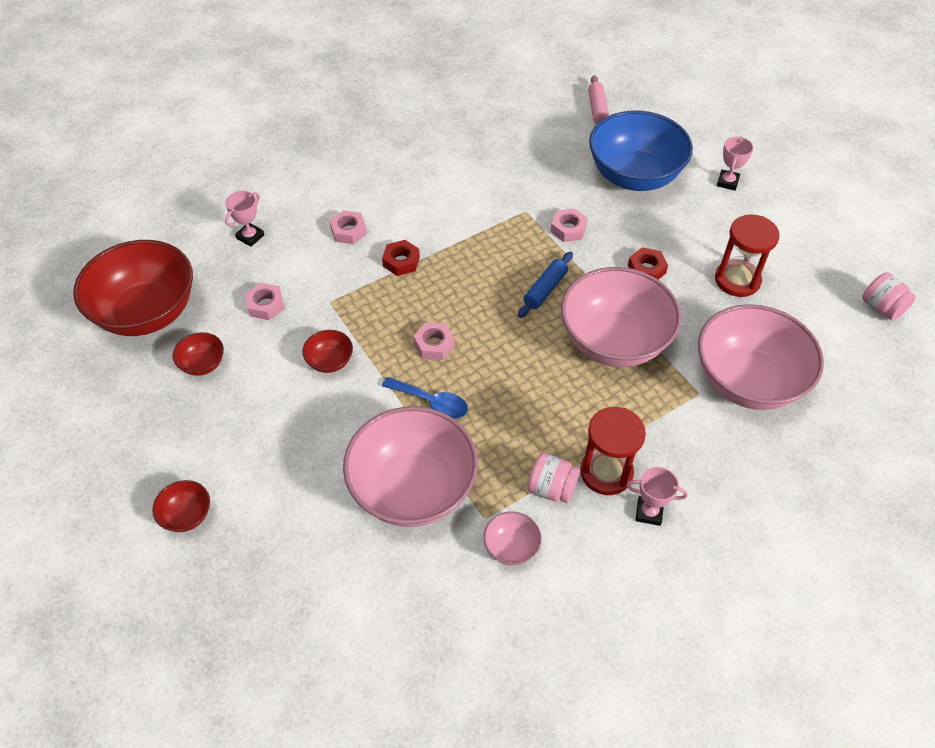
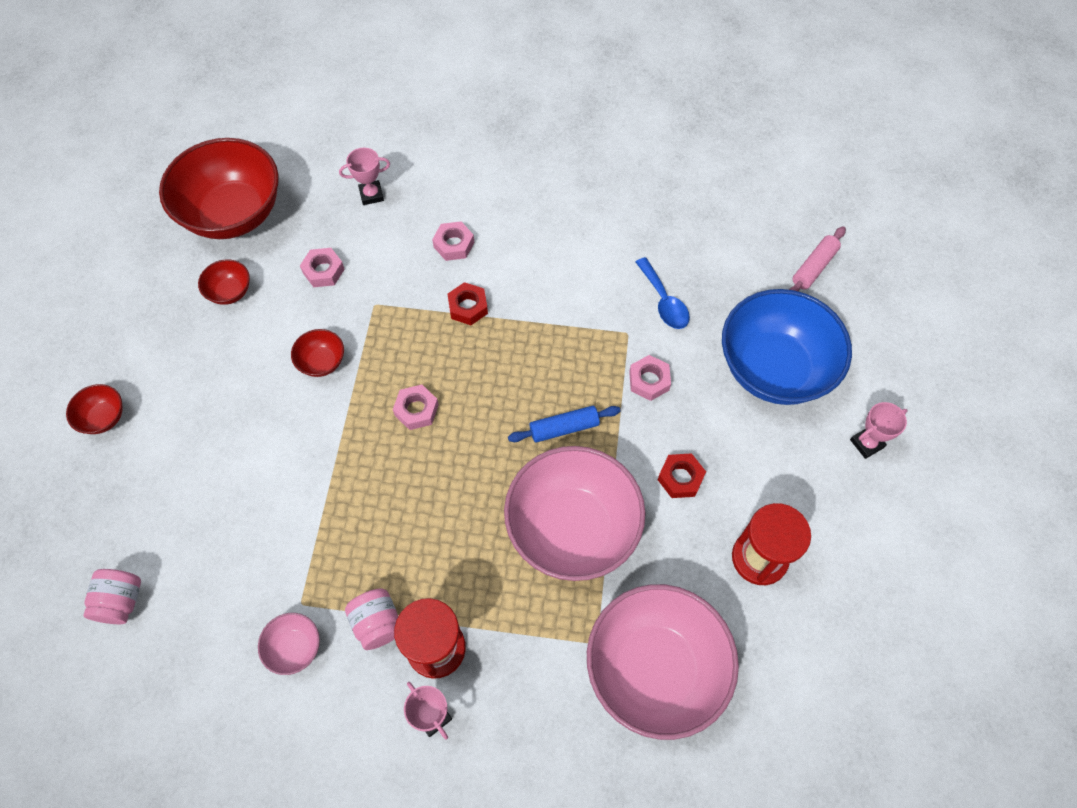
camera: 40 degrees right, 10 degrees up
(413, 489) = (273, 531): pink bowl -> none
(432, 402) = (362, 463): blue spoon -> blue spoon (664, 301)
(881, 308) = (882, 707): pink jar -> pink jar (121, 601)

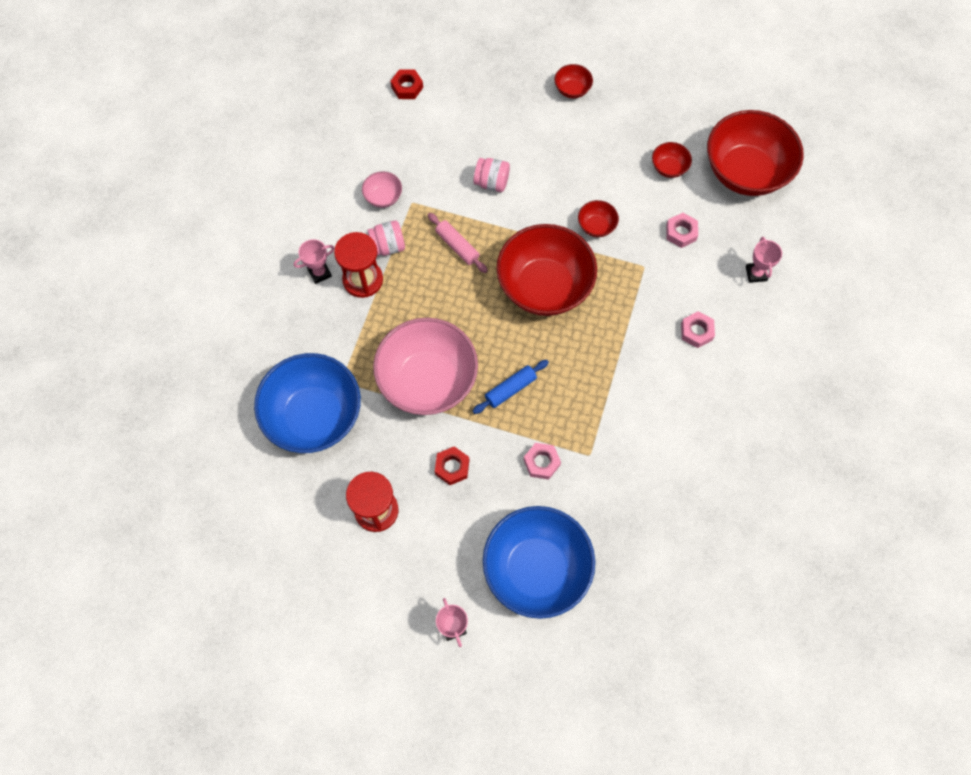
camera: 100 degrees right, 5 degrees up
(121, 601) = (436, 102): pink jar -> pink jar (491, 182)
(416, 410) = (544, 286): pink nut -> red bowl
(468, 307) = (632, 334): red nut -> red nut (407, 87)
(564, 428) = (510, 389): blue rolling pin -> blue rolling pin turned 60 degrees clockwise
(655, 669) = (314, 416): pink bowl -> blue bowl
(664, 301) = (617, 492): blue spoon -> none
(814, 267) = (636, 638): pink rolling pin -> pink rolling pin (457, 246)

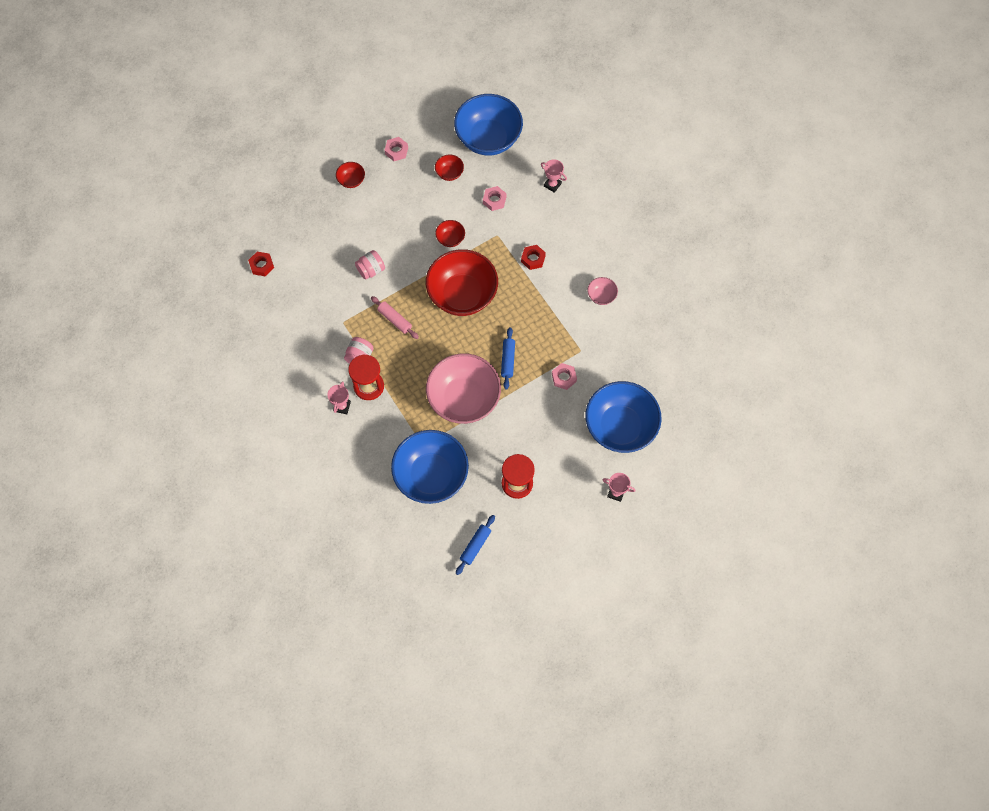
camera: 50 degrees left, 0 degrees up
(270, 523) = (475, 546): none -> blue rolling pin
(383, 197) = (324, 335): pink bowl -> pink bowl (601, 296)
(452, 467) = (526, 425): red nut -> red nut (533, 259)
(457, 246) = (394, 320): pink rolling pin -> pink rolling pin turned 45 degrees clockwise
(696, 332) = (559, 241): pink nut -> pink nut (396, 151)
(745, 172) = (488, 138): red bowl -> blue bowl

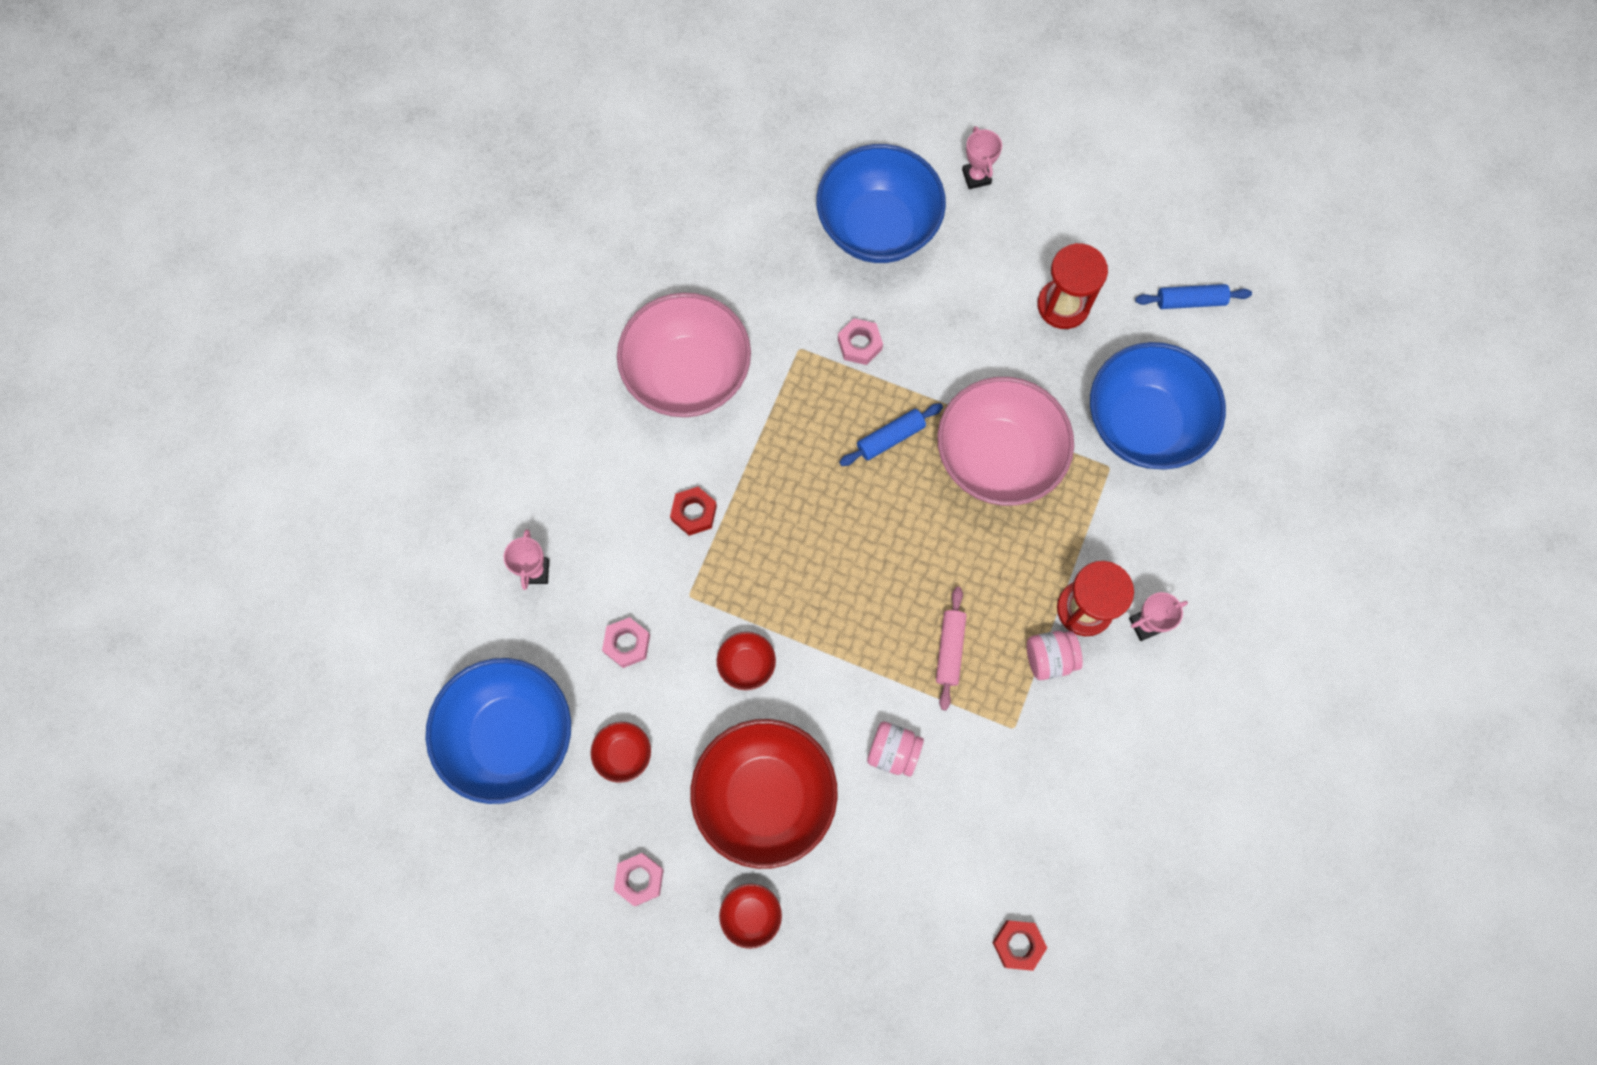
camera: 125 degrees left, 5 degrees up
(462, 294) = (832, 577): red bowl -> red bowl (765, 797)
(601, 296) = (688, 375): pink bowl -> pink bowl, size x2.36

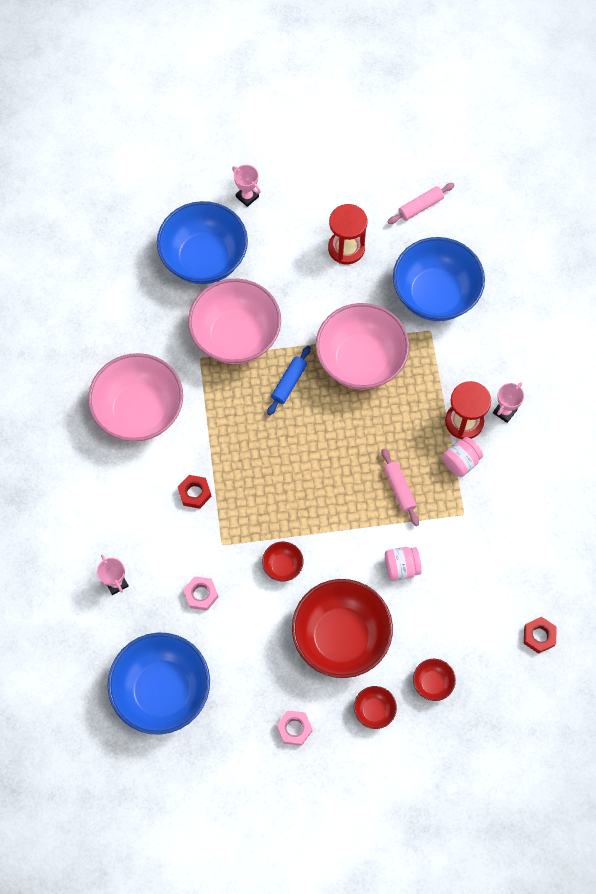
camera: 30 degrees left, 5 degrees down
(624, 754) = (239, 661): red bowl -> red bowl (432, 683)
(859, 344) = (236, 336): pink nut -> pink bowl
(1190, 301) = (420, 207): blue rolling pin -> pink rolling pin

